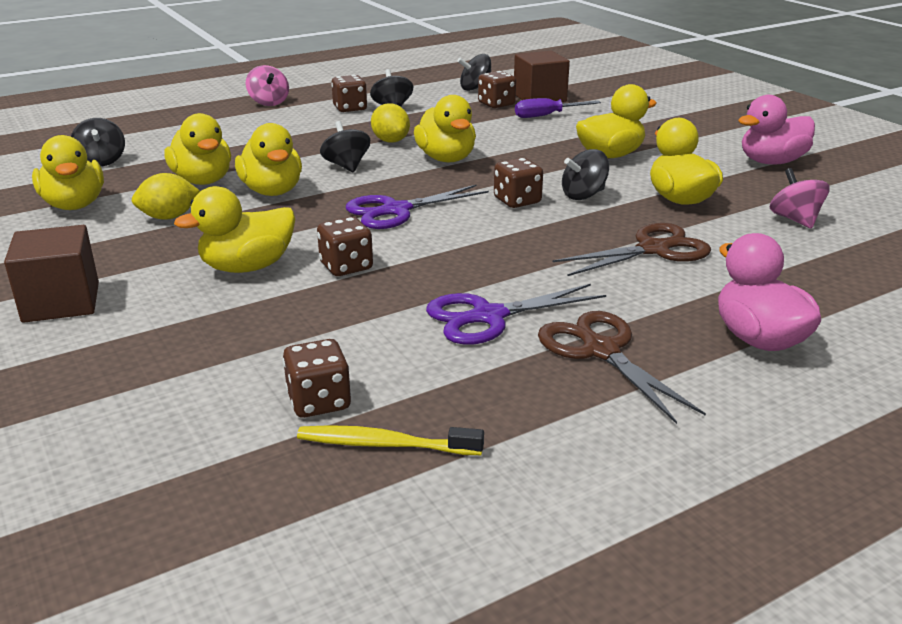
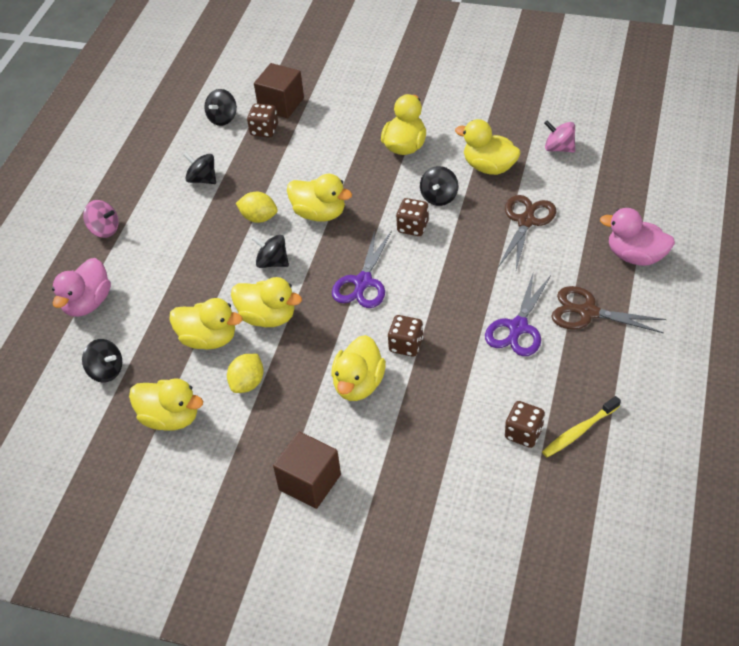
camera: 40 degrees left, 20 degrees up
(350, 108) = (174, 199): brown dice -> none
(547, 116) = (314, 124): purple screwdriver -> none
(771, 162) = (493, 96): pink duck -> pink duck (87, 303)

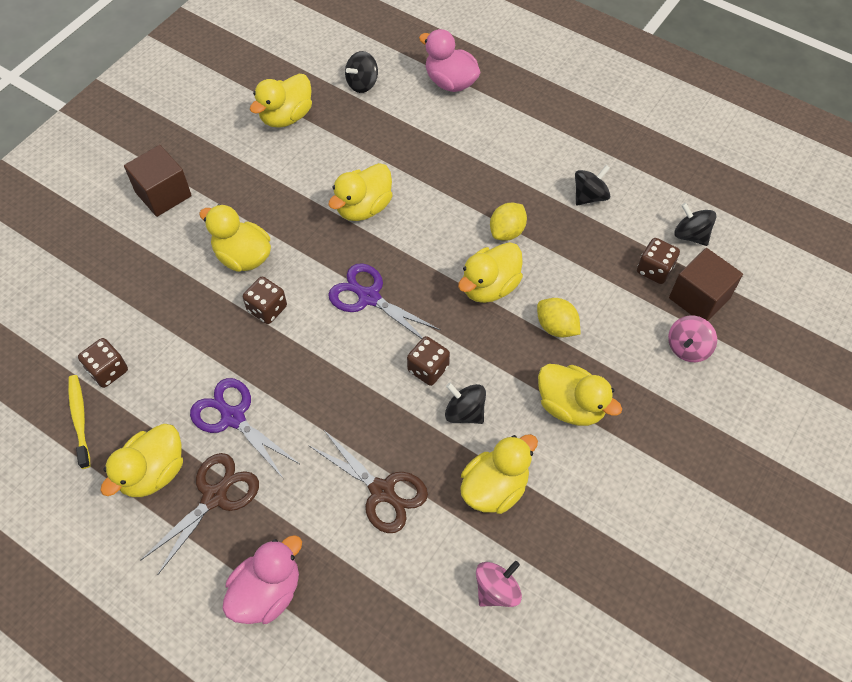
camera: 105 degrees right, 10 degrees up
(104, 230) = (545, 107): pink spinning top -> pink spinning top (687, 348)
(208, 339) = (360, 158): yellow duck -> yellow duck (153, 472)
(247, 383) = (293, 175): yellow lemon -> yellow lemon (556, 327)
(272, 262) = (435, 228): black spinning top -> none

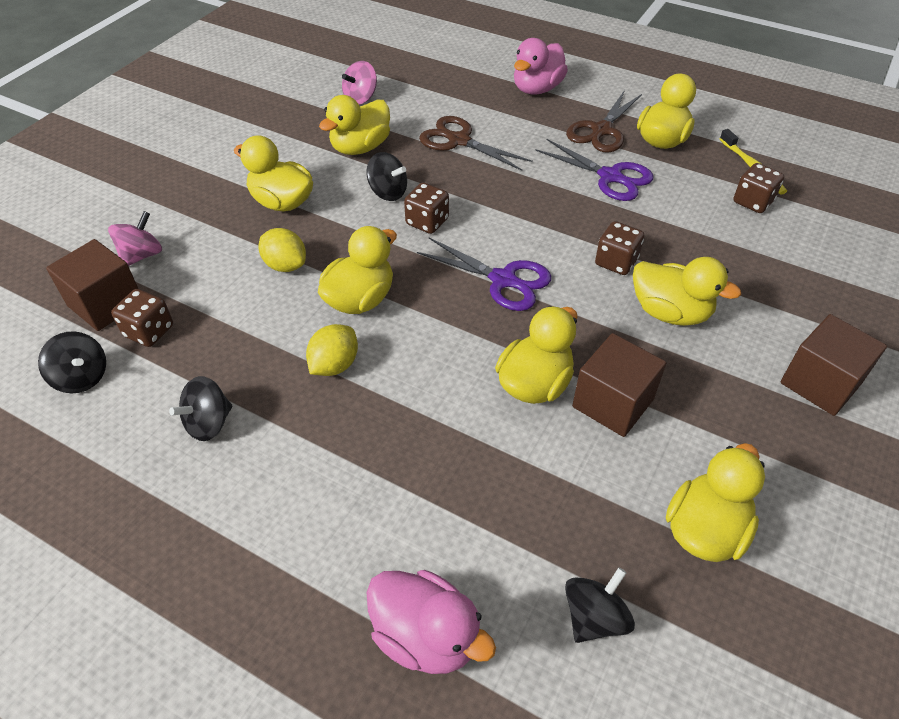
camera: 175 degrees right, 10 degrees down
(313, 190) = (613, 403): none -> brown cube

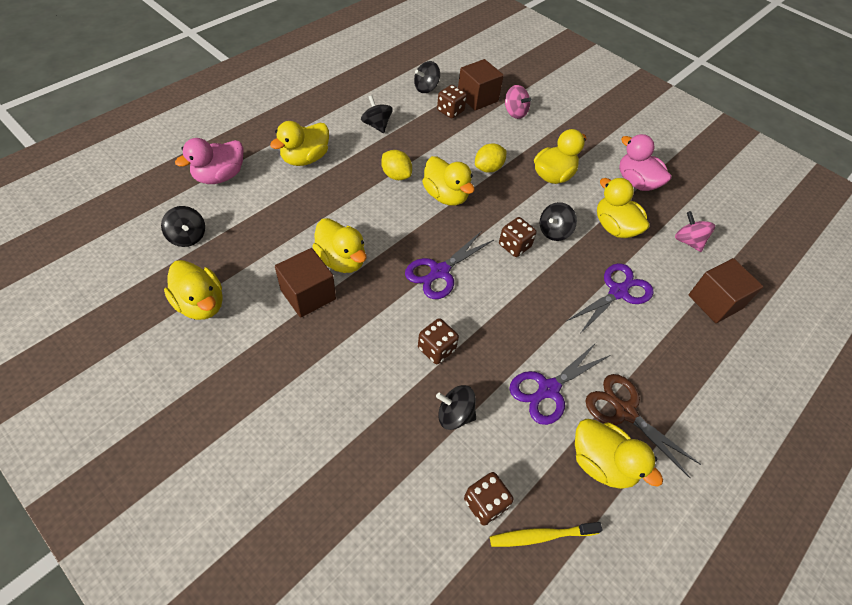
camera: 100 degrees right, 5 degrees up
(458, 140) = (618, 292): brown scissors -> purple scissors
(537, 89) = (705, 380): pink duck -> pink duck (636, 182)
(670, 312) = (370, 363): yellow duck -> yellow duck (305, 158)
(683, 234) = (455, 415): none -> black spinning top
(820, 383) = (262, 433): brown cube -> brown cube (715, 302)

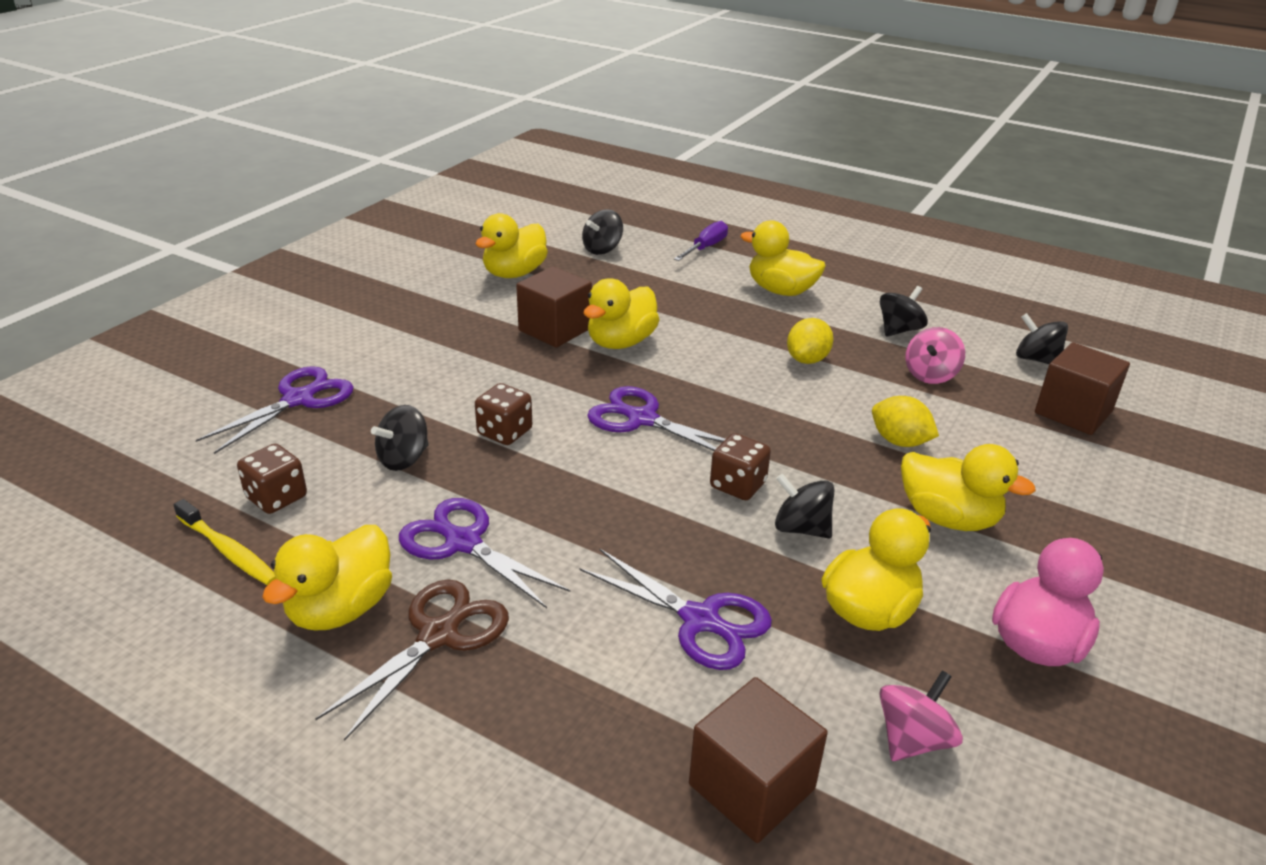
camera: 80 degrees right, 20 degrees down
(220, 176) = (705, 248): pink duck -> purple screwdriver
(354, 487) = (299, 399): none -> purple scissors
(446, 196) = (799, 407): yellow duck -> none
(450, 111) = (1005, 389): brown dice -> none
(455, 415) = (404, 459): black spinning top -> black spinning top turned 135 degrees counterclockwise
(515, 112) = (1081, 457): pink spinning top -> pink spinning top (930, 375)
(541, 536) = (228, 551): yellow toothbrush -> yellow toothbrush turned 150 degrees clockwise

